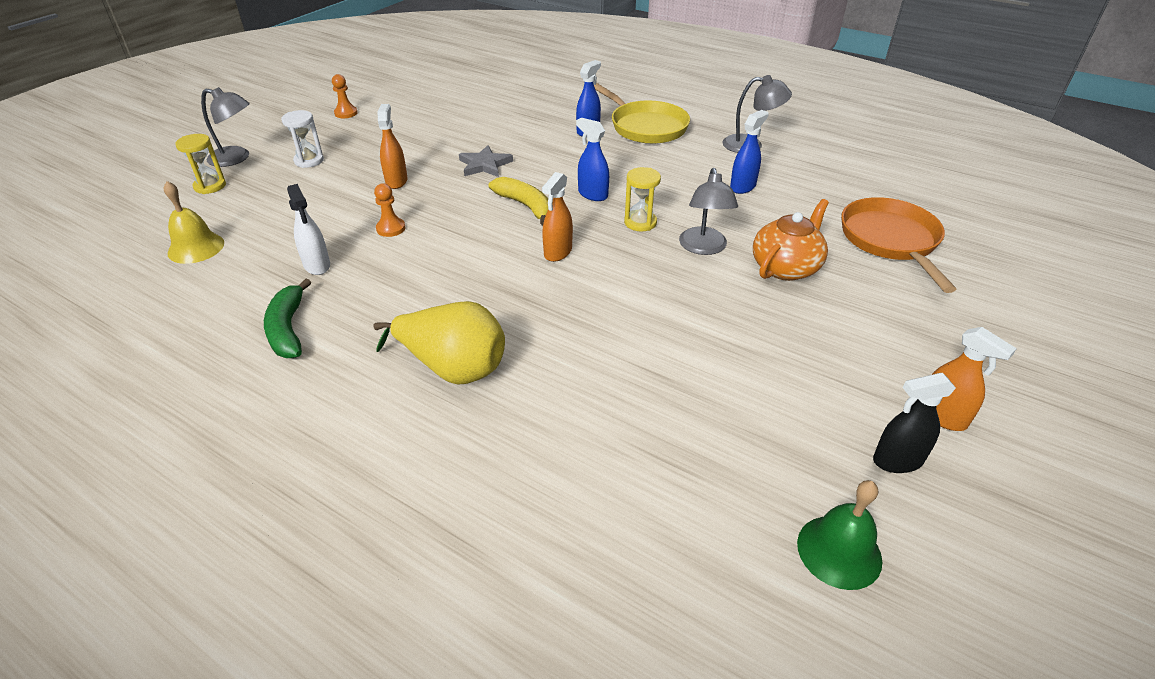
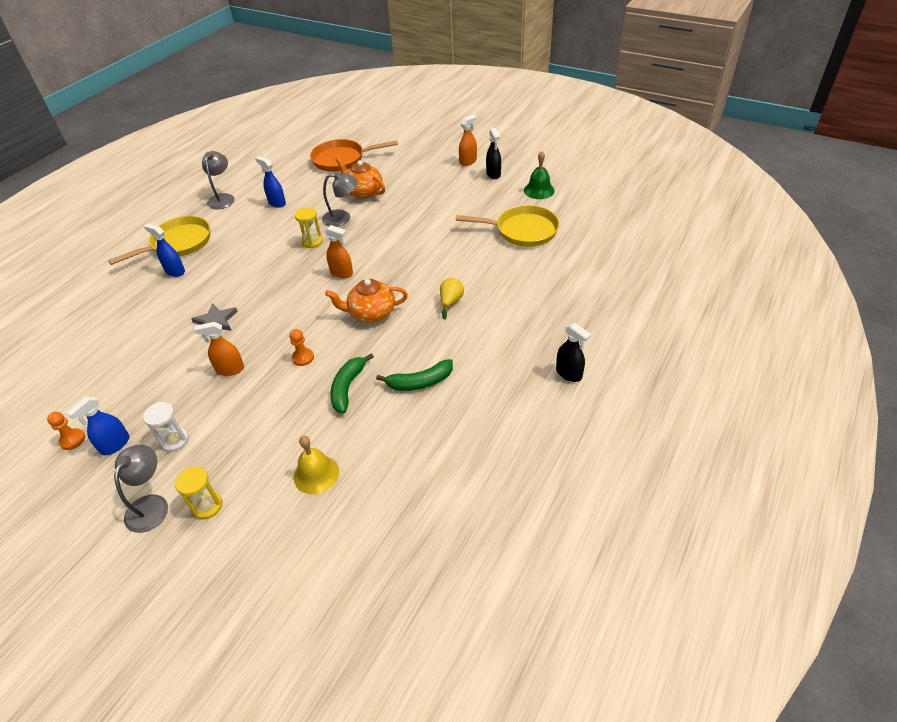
camera: 90 degrees left, 5 degrees up
(196, 520) = (569, 373): none -> black spray bottle
(317, 265) = (348, 387): white spray bottle -> green banana
(453, 368) = (451, 302): yellow pear -> yellow pear, size x0.54
(456, 282) = (371, 313): none -> orange teapot
(525, 206) = (283, 293): yellow banana -> none
(592, 194) = (273, 263): blue spray bottle -> blue spray bottle (115, 445)
(659, 495) = (522, 231): none -> yellow pan

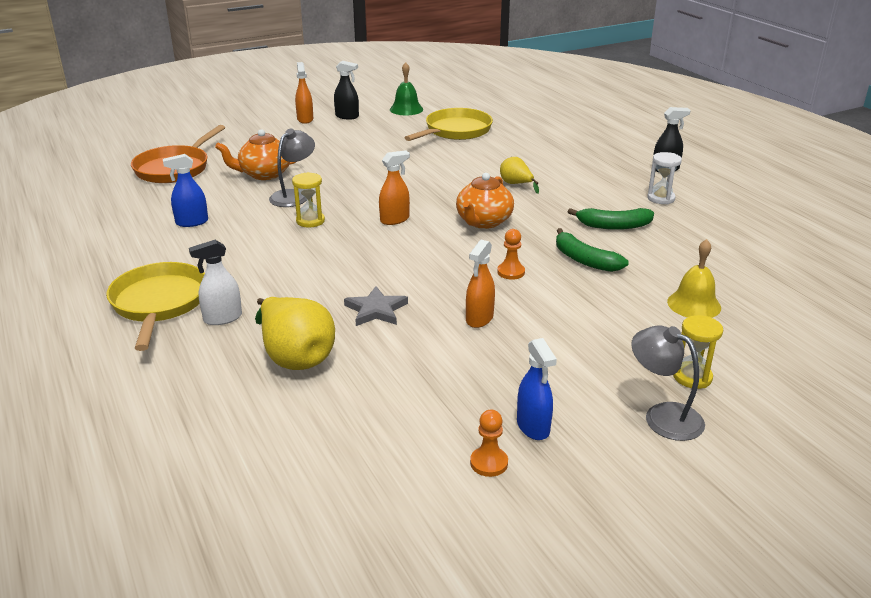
camera: 60 degrees left, 15 degrees down
(148, 316) = (295, 356): none -> yellow pear
(175, 271) = (222, 318): blue spray bottle -> white spray bottle
(175, 441) = (567, 380): white hourglass -> white hourglass (661, 198)
(222, 198) = (110, 252): grey lamp -> none
(420, 382) = (613, 226): green banana -> green banana turned 75 degrees clockwise

